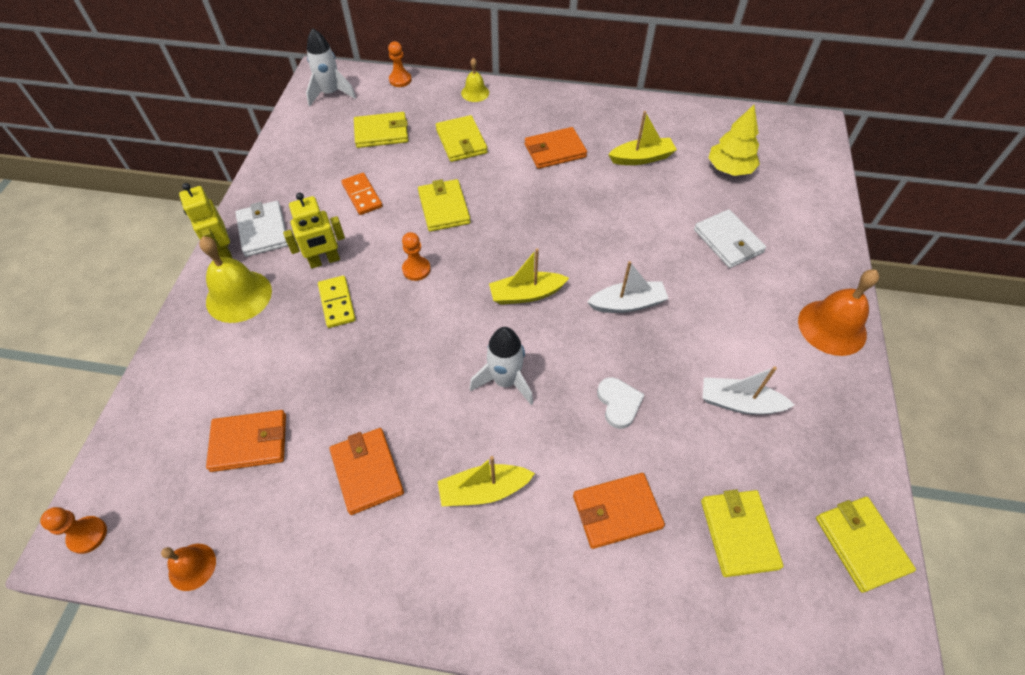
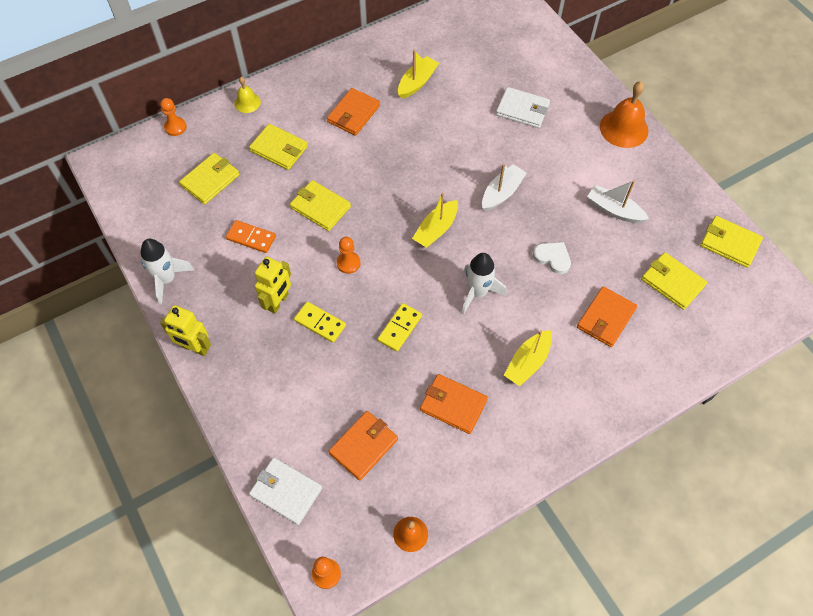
camera: 40 degrees left, 5 degrees up
(239, 296) = (245, 368): yellow bell -> none
(263, 231) = (207, 313): white wallet -> white wallet (286, 491)
(331, 94) = (131, 174): white rocket -> white rocket (167, 279)
(398, 359) = (400, 328): none -> yellow domino
(729, 168) = (479, 55): yellow tree -> none
(739, 403) = (614, 210): white boat -> white boat turned 60 degrees clockwise

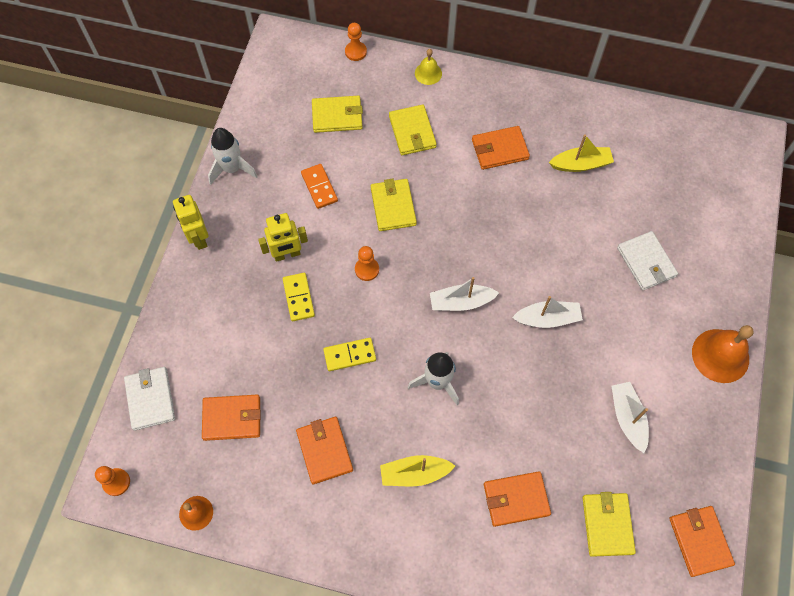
camera: 45 degrees right, 5 degrees up
(436, 229) = (461, 302): yellow boat -> white boat
(552, 258) = (528, 410): white heart -> none
(729, 243) = (700, 541): yellow wallet -> orange wallet

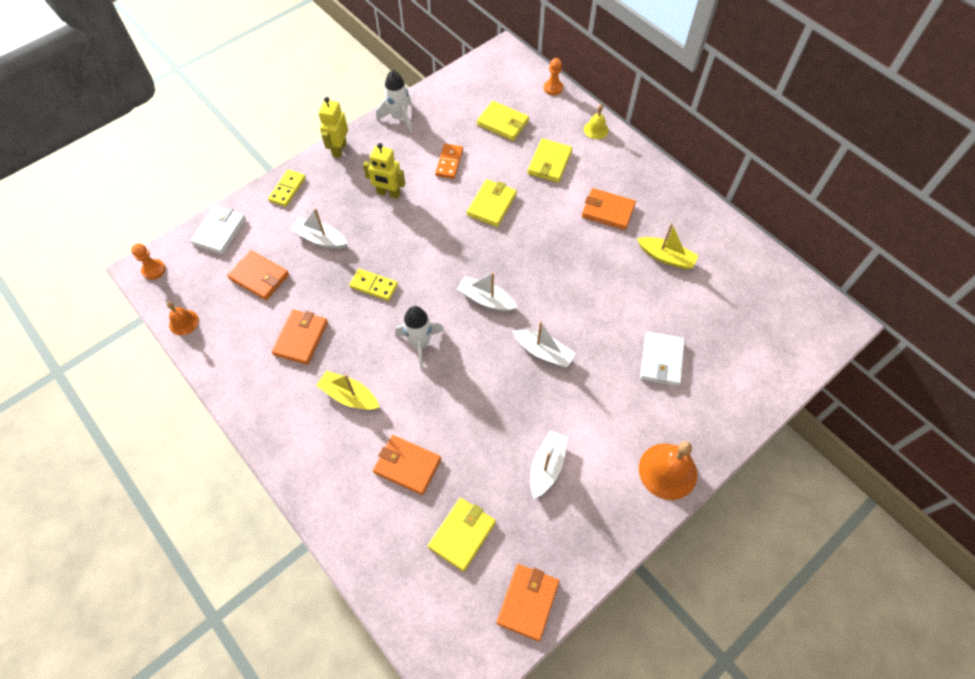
camera: 35 degrees right, 5 degrees down
(259, 342) = (320, 239): none -> white boat
(298, 298) = (371, 226): yellow domino -> yellow domino (287, 189)
(367, 269) = (435, 236): orange pawn -> none

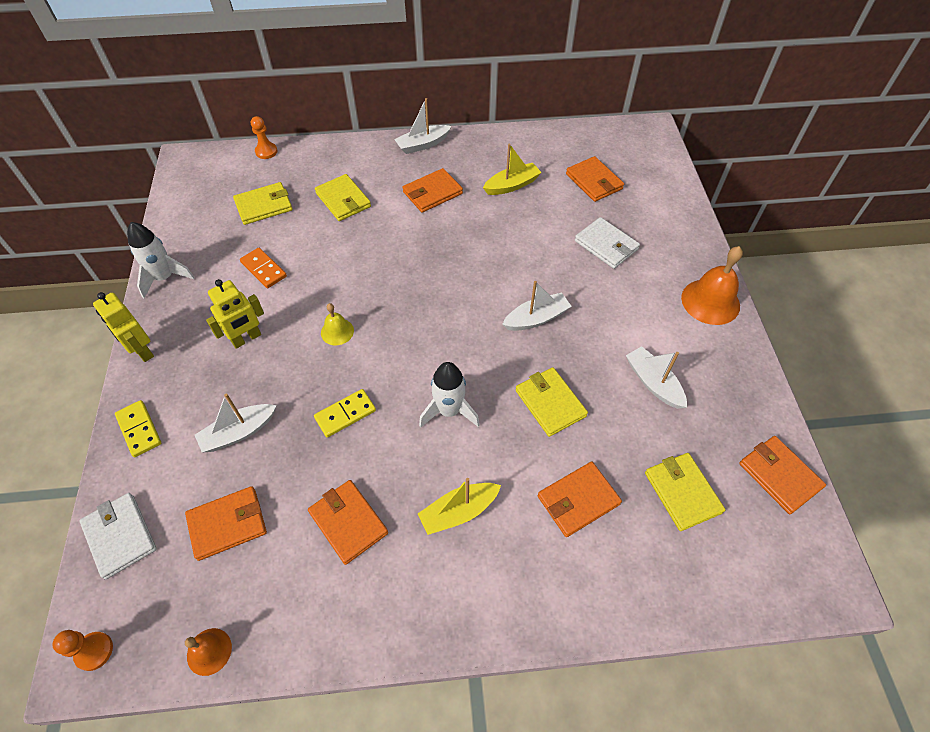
camera: 55 degrees left, 5 degrees down
(486, 299) = (445, 329): white boat -> white boat (422, 144)
(492, 205) = (346, 265): yellow wallet -> yellow wallet (550, 403)
(596, 129) = (342, 151): yellow bell -> yellow bell (337, 331)
(727, 313) = (594, 181): none -> orange wallet

